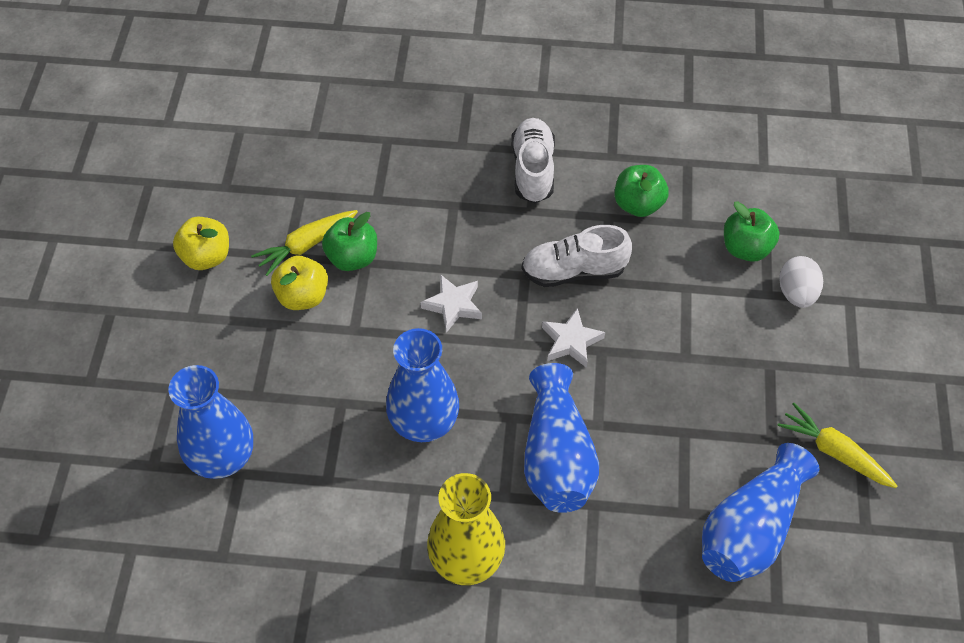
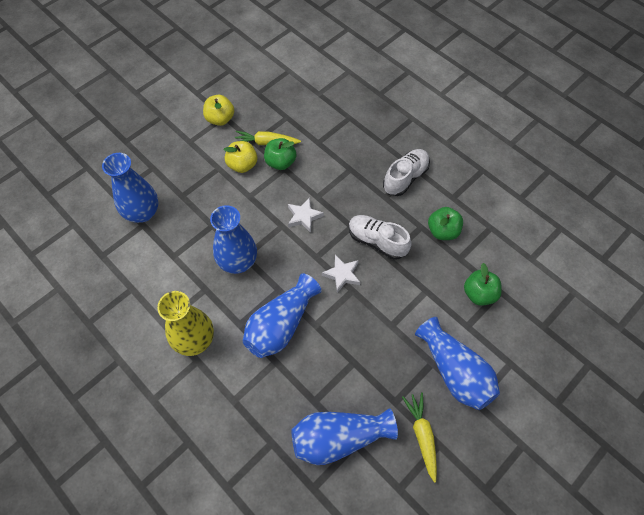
camera: 40 degrees right, 5 degrees up
(796, 293) = (484, 337): white egg -> none
(802, 355) = (454, 371): none -> blue vase

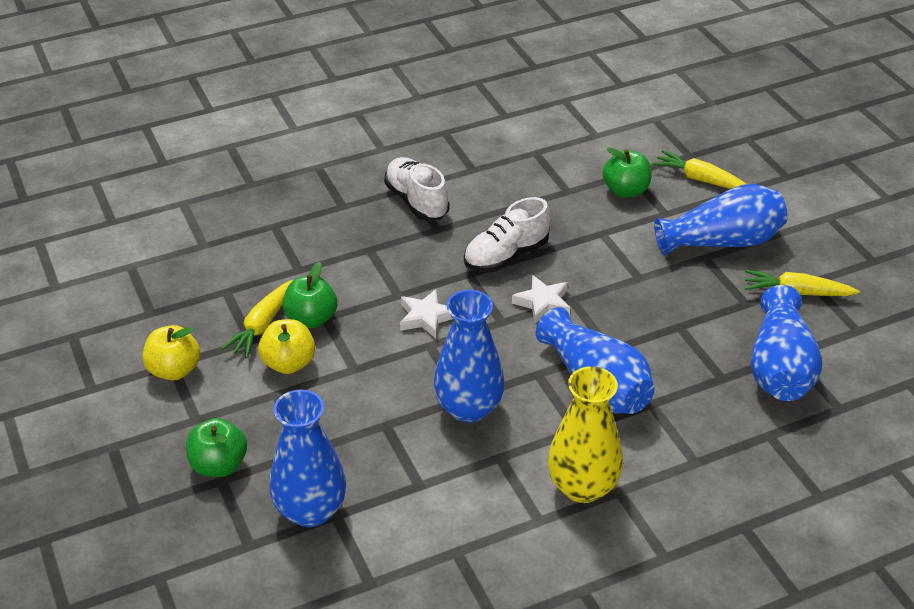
camera: 70 degrees left, 20 degrees down
(442, 231) = (520, 193): green apple -> green apple (219, 465)
(518, 340) = (700, 179): none -> yellow carrot

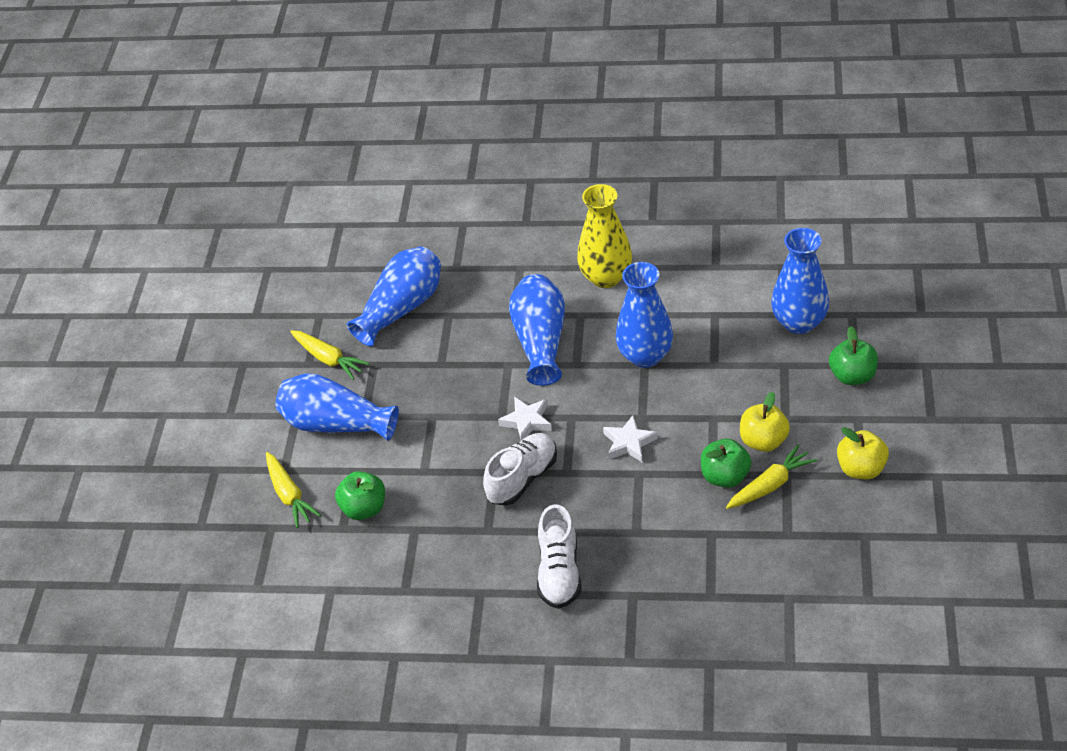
camera: 145 degrees left, 5 degrees up
(506, 256) = (522, 478): white shoe -> white shoe turned 45 degrees counterclockwise

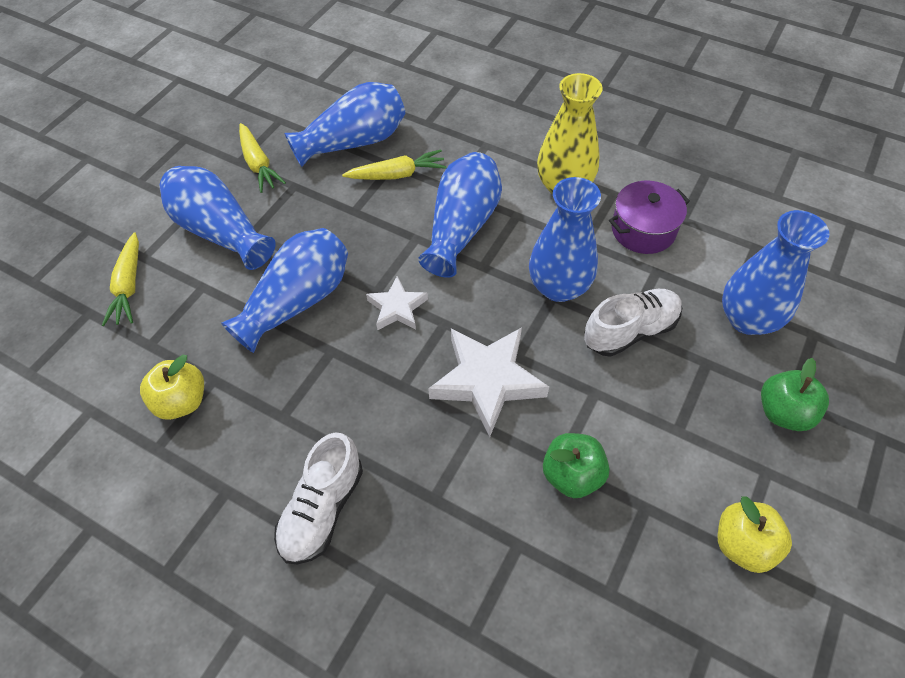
camera: 20 degrees right, 10 degrees up
(364, 508) = (183, 333): green apple -> none
(442, 449) = (298, 301): none -> blue vase
(522, 478) = (354, 371): white shoe -> white shoe (630, 331)
(629, 443) = (487, 381): white star -> white star, size x1.78
(688, 287) = (643, 230): none -> purple pot
(763, 441) = (639, 449): yellow apple -> yellow apple (182, 401)
(770, 485) = (620, 512): yellow carrot -> yellow carrot (397, 174)

